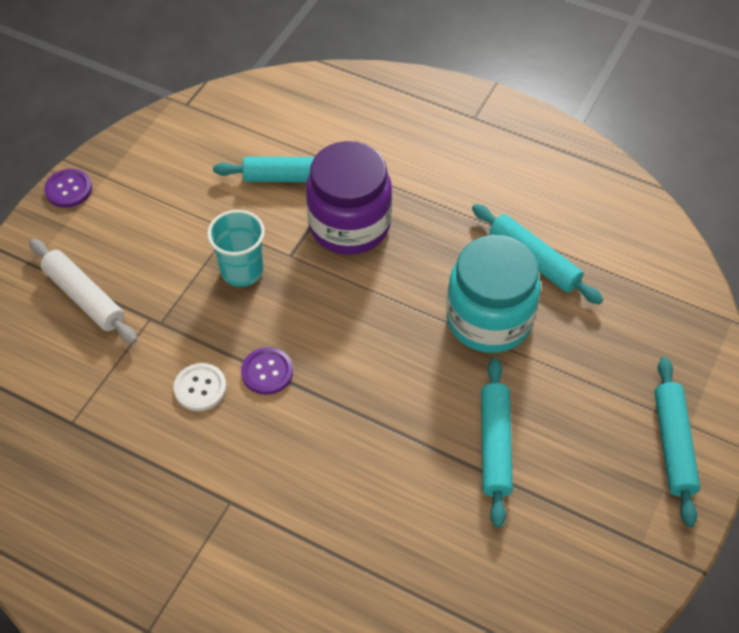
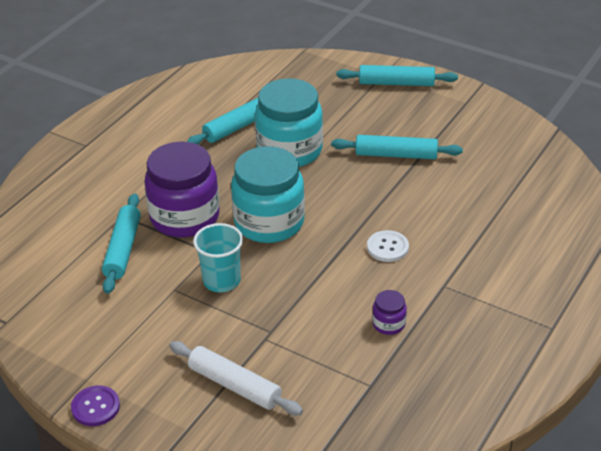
camera: 85 degrees left, 15 degrees down
(84, 297) = (234, 385): white rolling pin -> white rolling pin turned 75 degrees clockwise
(165, 440) = (388, 324): none -> purple jar
(200, 388) = (340, 304): white button -> white button (387, 247)
(267, 372) = (327, 265): purple button -> none
(344, 307) = (269, 222): none -> turquoise jar

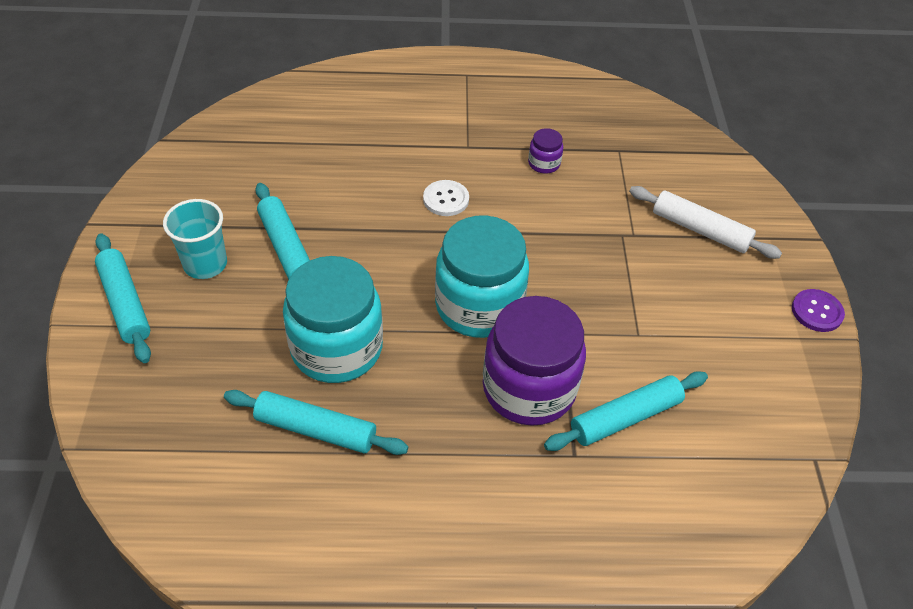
camera: 125 degrees left, 10 degrees up
(221, 281) = (594, 302): turquoise cup -> turquoise cup (205, 264)
(234, 385) = (700, 230): white rolling pin -> white rolling pin turned 60 degrees counterclockwise

